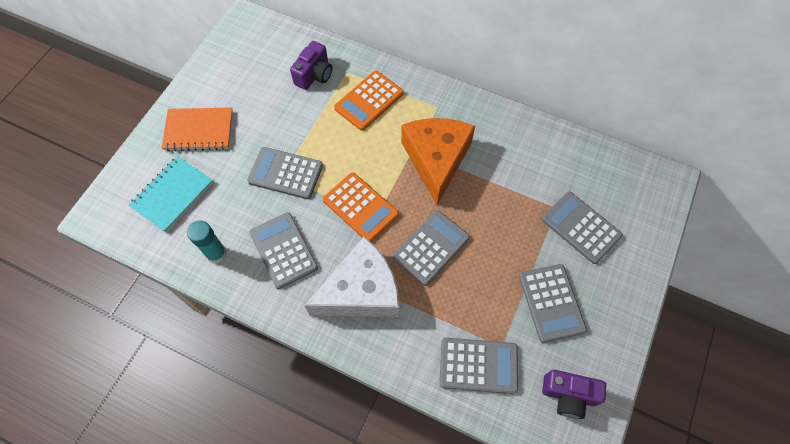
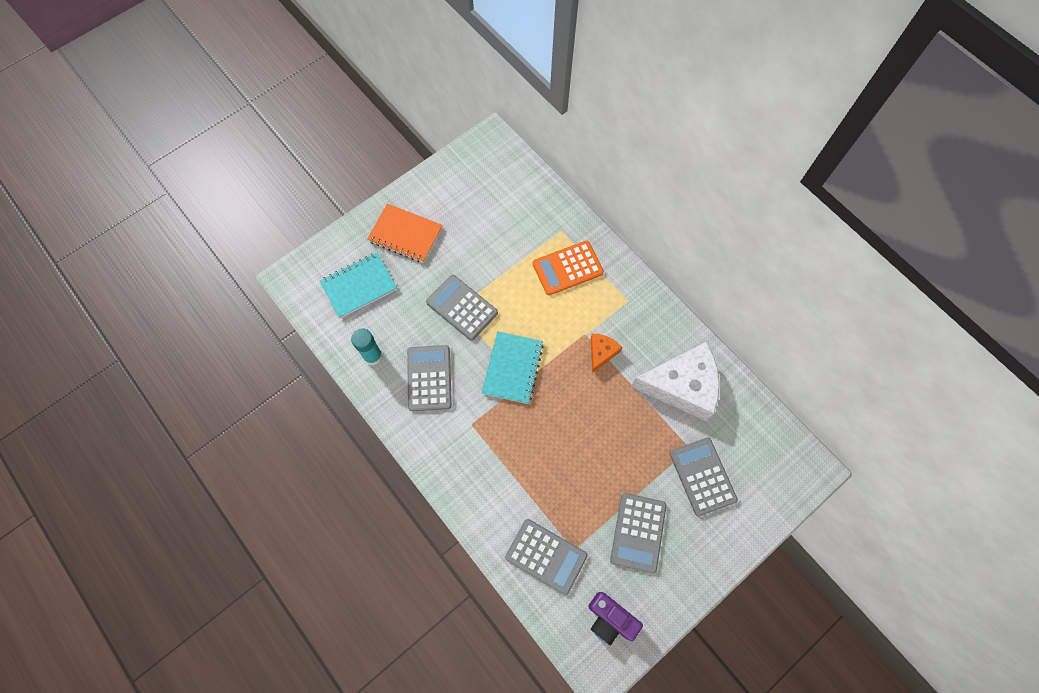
camera: 25 degrees right, 5 degrees up
(314, 75) = (529, 221): purple camera -> none
(361, 207) = (512, 368): orange calculator -> turquoise notebook
(361, 291) = (478, 445): white cheese -> white cheese (681, 386)
(431, 247) = (556, 433): grey calculator -> none
(436, 160) = (601, 353): orange cheese -> orange cheese, size x0.46

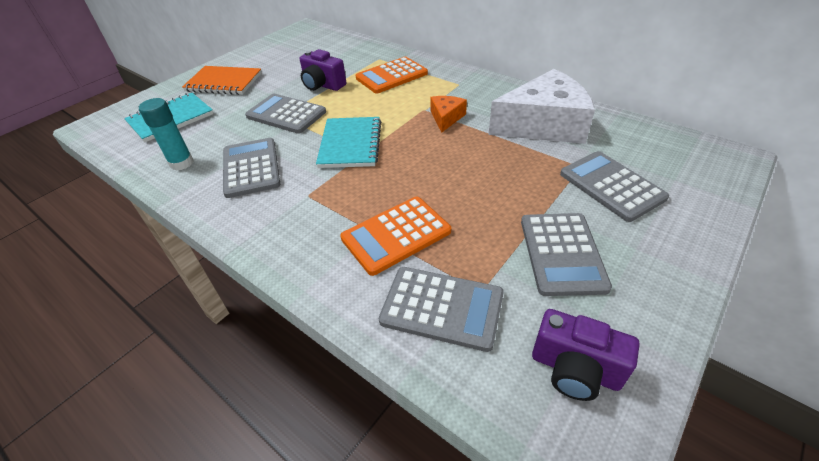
camera: 10 degrees left, 25 degrees down
(499, 266) = (322, 85): none -> purple camera
(530, 485) = (396, 235): none -> orange calculator

